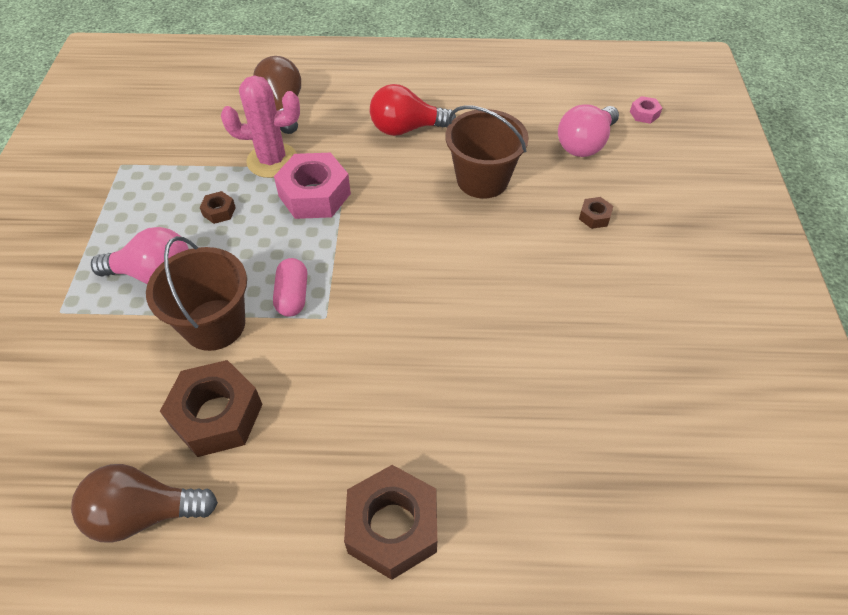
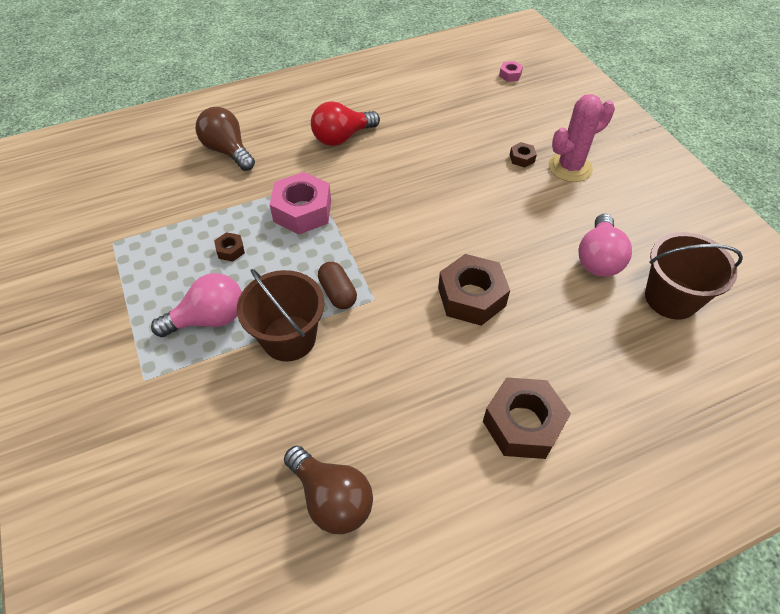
camera: 25 degrees left, 0 degrees up
(144, 513) = (331, 498): brown light bulb -> brown light bulb turned 105 degrees counterclockwise
(217, 415) = (339, 403): brown nut -> brown nut (471, 297)
(272, 160) = (248, 196): pink cactus -> pink cactus (570, 167)
(292, 296) = (338, 293): pink capsule -> brown capsule
(482, 179) = (425, 157): brown bucket -> brown bucket (671, 298)
(585, 144) = (482, 109): pink light bulb -> pink light bulb (598, 259)

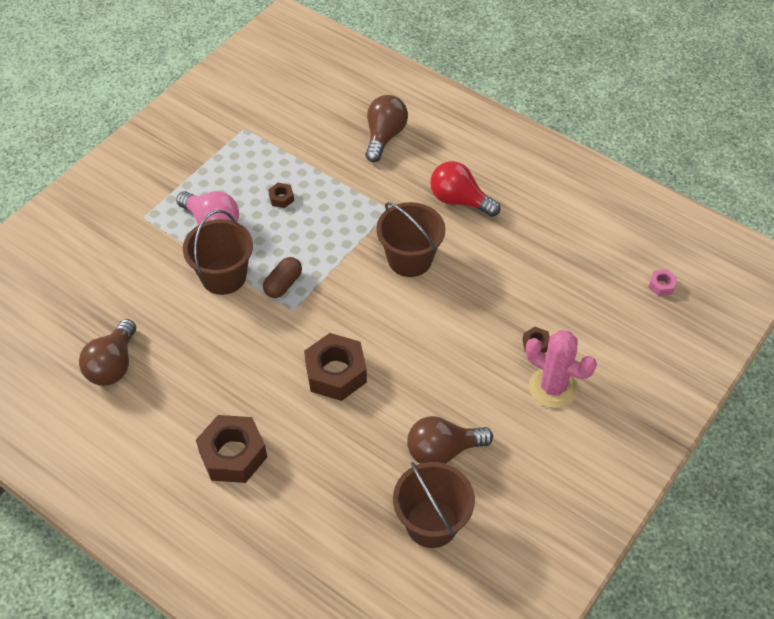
camera: 60 degrees right, 0 degrees up
(302, 211) = (352, 219): pink nut -> none
(379, 193) = (410, 259): none -> brown bucket
(598, 259) = (443, 451): pink light bulb -> brown light bulb

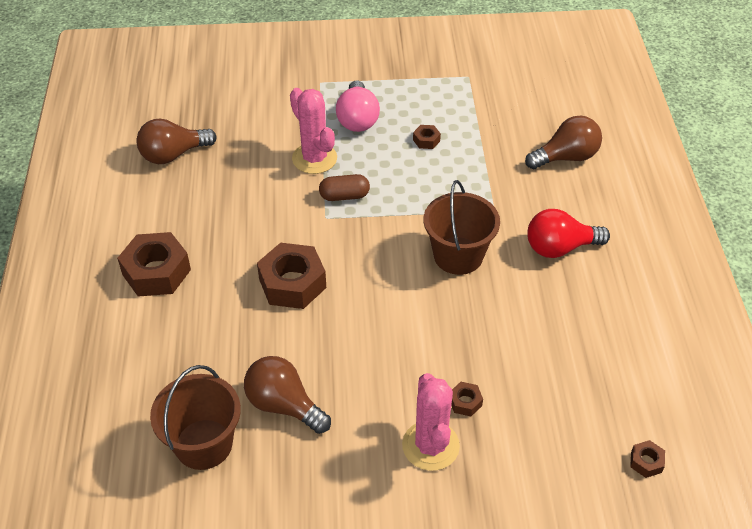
camera: 50 degrees right, 5 degrees down
(223, 276) = (314, 158): brown bucket -> pink cactus
(459, 200) = (560, 248): red light bulb -> red light bulb turned 90 degrees counterclockwise
(661, 285) = (646, 462): pink nut -> brown nut

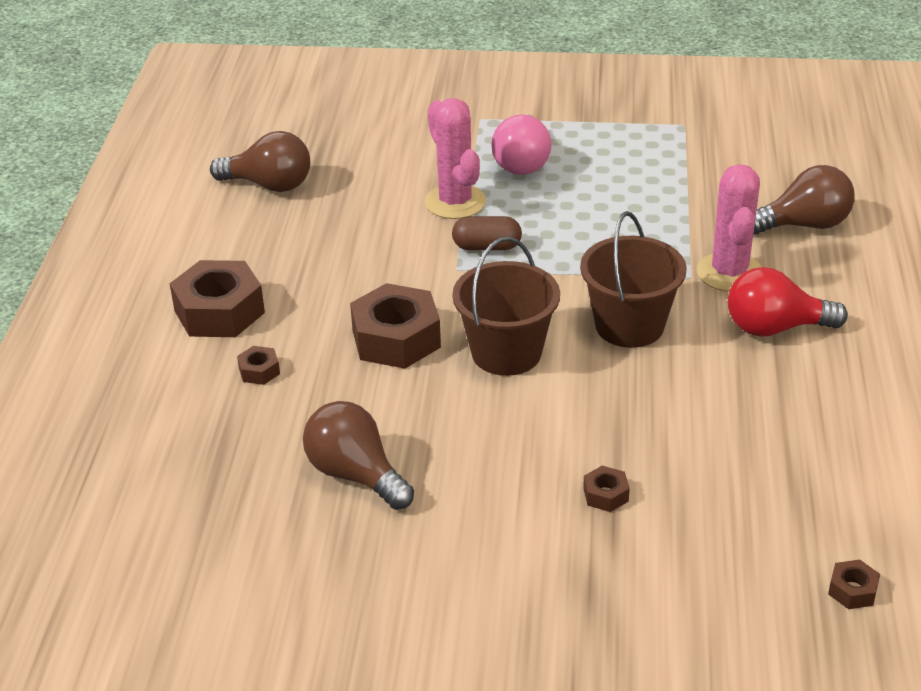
camera: 10 degrees right, 10 degrees down
(173, 155) = (269, 185): brown light bulb -> brown light bulb turned 150 degrees counterclockwise
(203, 444) = (239, 508): brown bucket -> brown bucket (506, 353)
(426, 140) = (611, 192): brown nut -> brown nut (259, 371)
(430, 446) = (547, 540): pink cactus -> pink cactus (729, 272)

